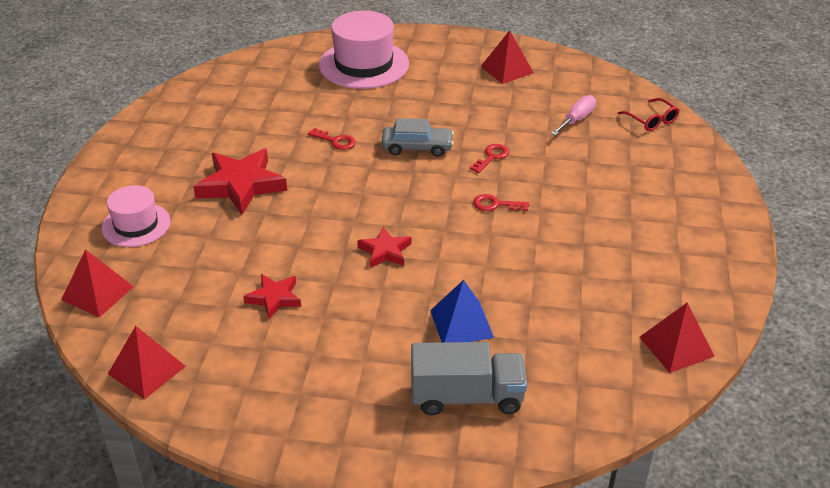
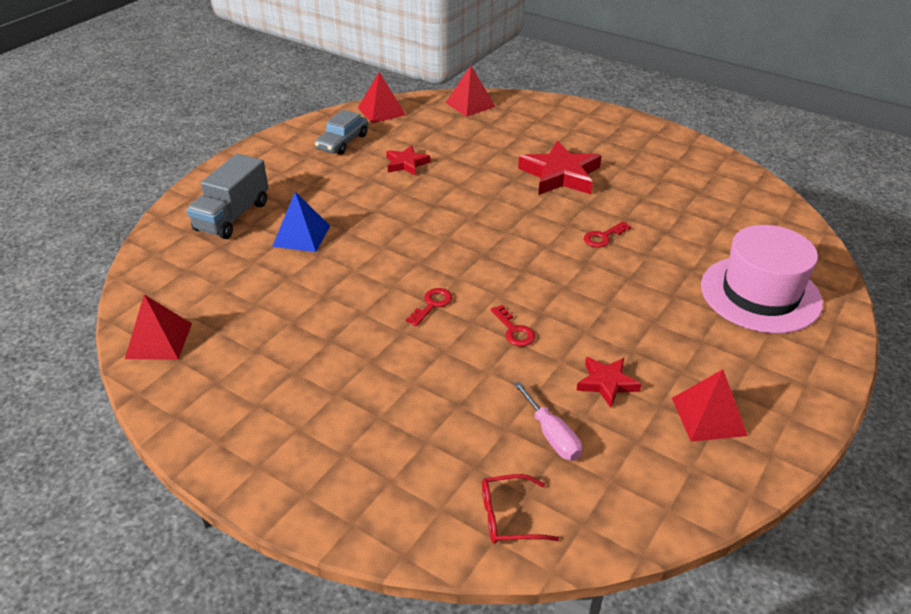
camera: 115 degrees right, 0 degrees up
(136, 225) = (537, 125): pink hat -> none
(385, 251) = (417, 223): red star -> red star (607, 383)
(417, 147) = (563, 284): grey car -> grey car (342, 142)

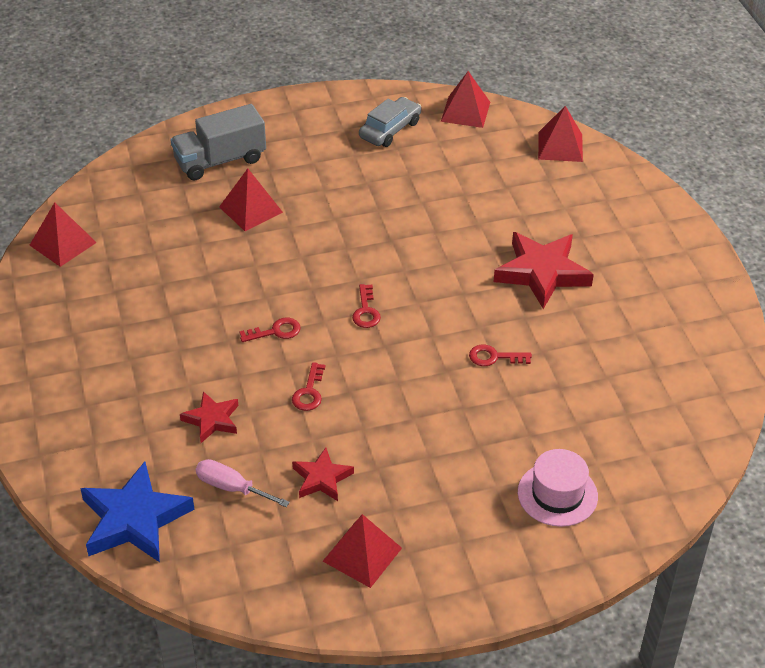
camera: 40 degrees right, 5 degrees up
(301, 236) = (251, 209): blue pyramid -> red pyramid
(342, 142) = (390, 129): grey car -> grey car turned 150 degrees clockwise
(406, 164) = (417, 183): red star -> red star (212, 420)
(480, 256) = (366, 311): none -> red key
(509, 517) = (134, 519): red glasses -> blue star
(552, 435) = (231, 488): pink screwdriver -> pink screwdriver turned 105 degrees clockwise
(760, 294) = (557, 494): pink hat -> pink hat, size x0.61

